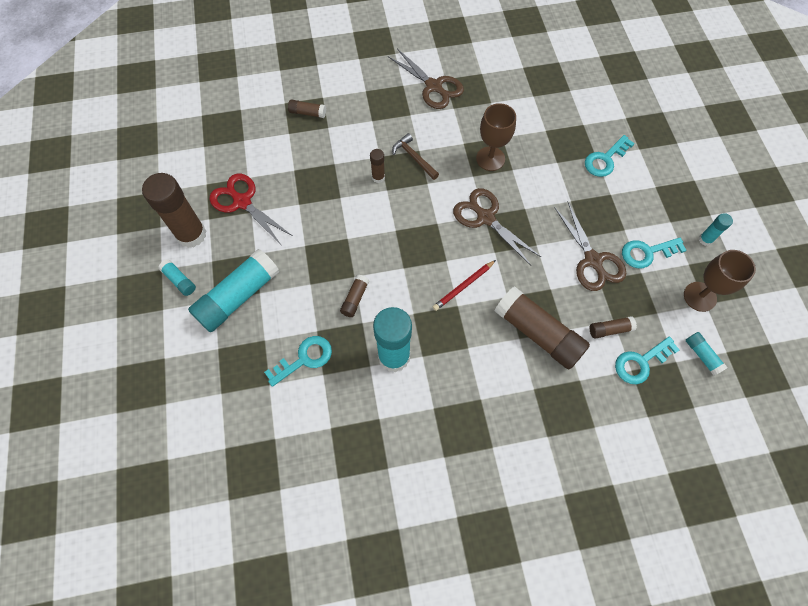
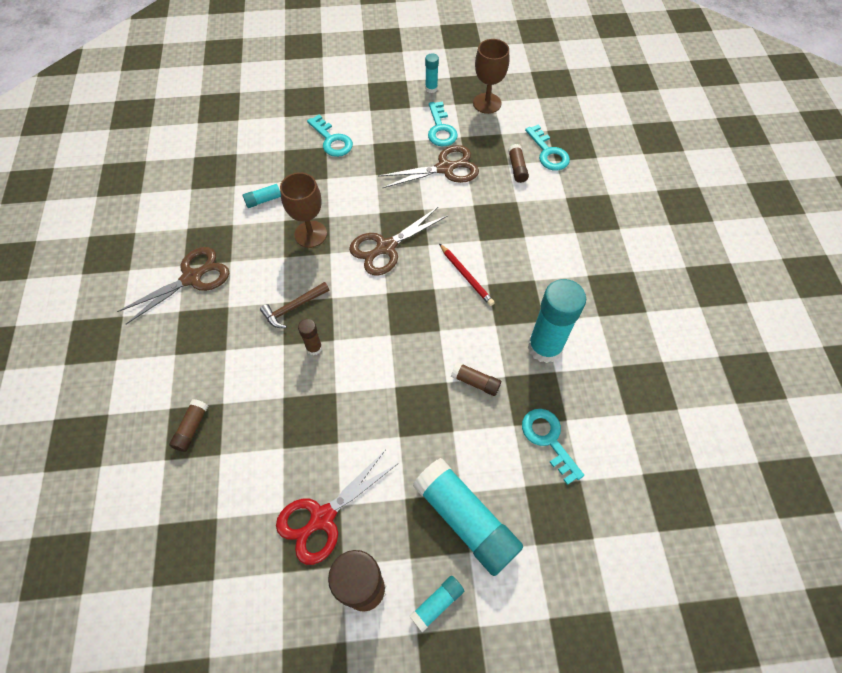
camera: 85 degrees left, 5 degrees down
(538, 333) = (520, 221): brown glue stick -> none
(702, 355) = (541, 113): turquoise glue stick -> turquoise glue stick (266, 199)

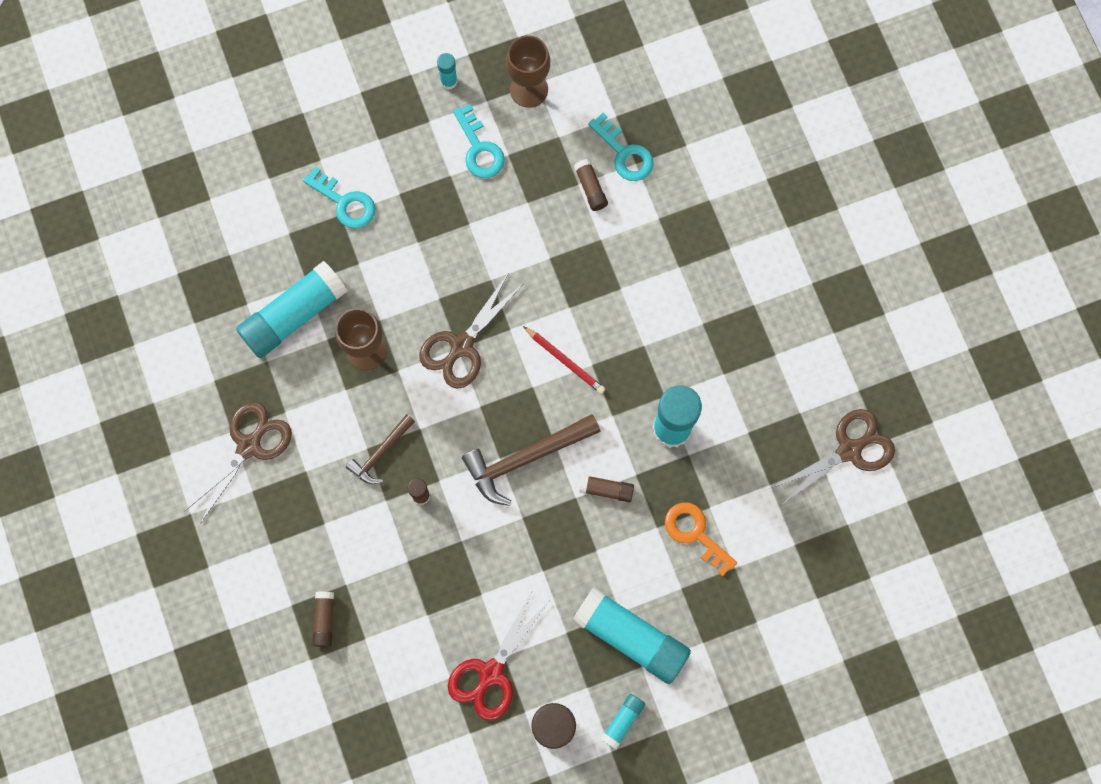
camera: 15 degrees left, 15 degrees up
(266, 199) = (294, 315): turquoise glue stick -> turquoise glue stick, size x2.16
(412, 340) = (525, 458): none -> brown hammer
(445, 168) = (501, 211): brown scissors -> brown scissors (849, 450)
(548, 439) = (695, 533): turquoise key -> orange key

